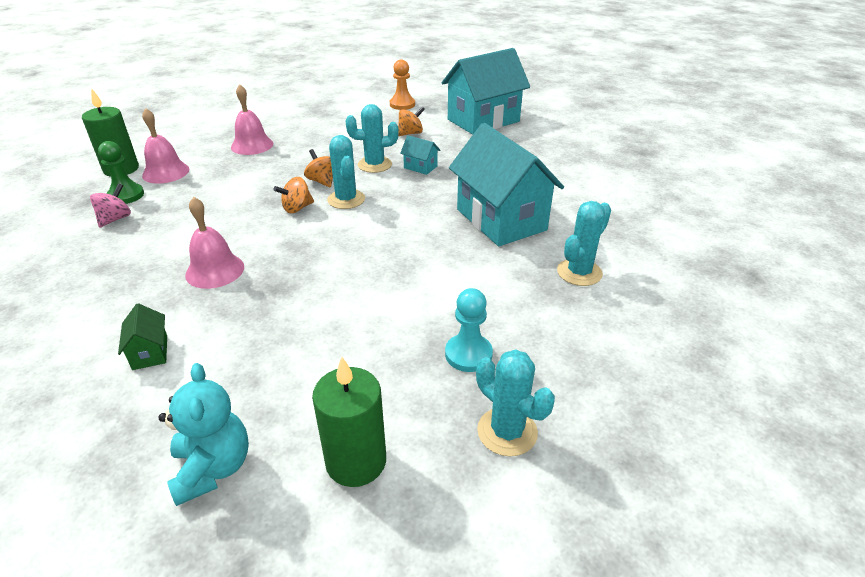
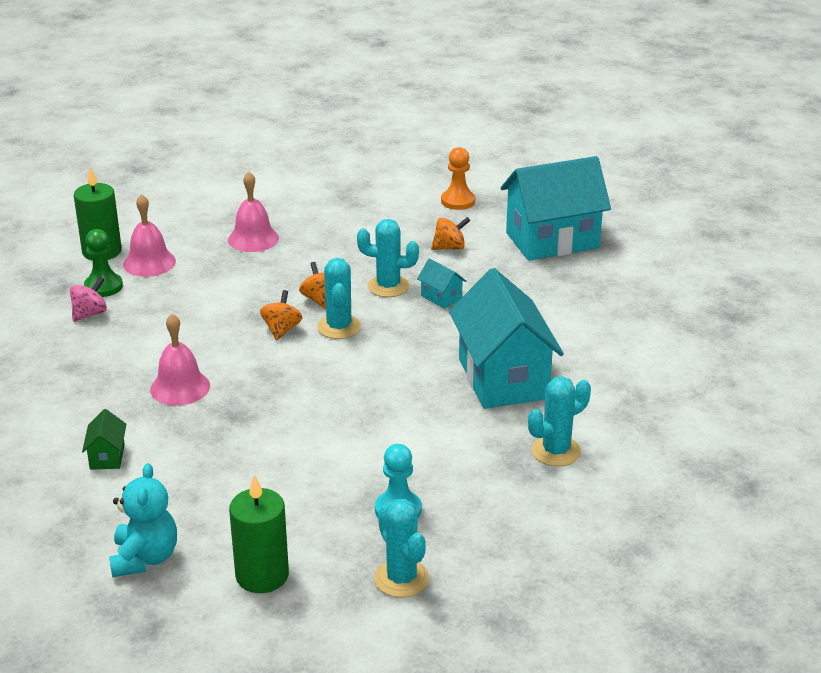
camera: 15 degrees right, 5 degrees down
(297, 208) = (281, 330): orange spinning top -> orange spinning top turned 120 degrees clockwise

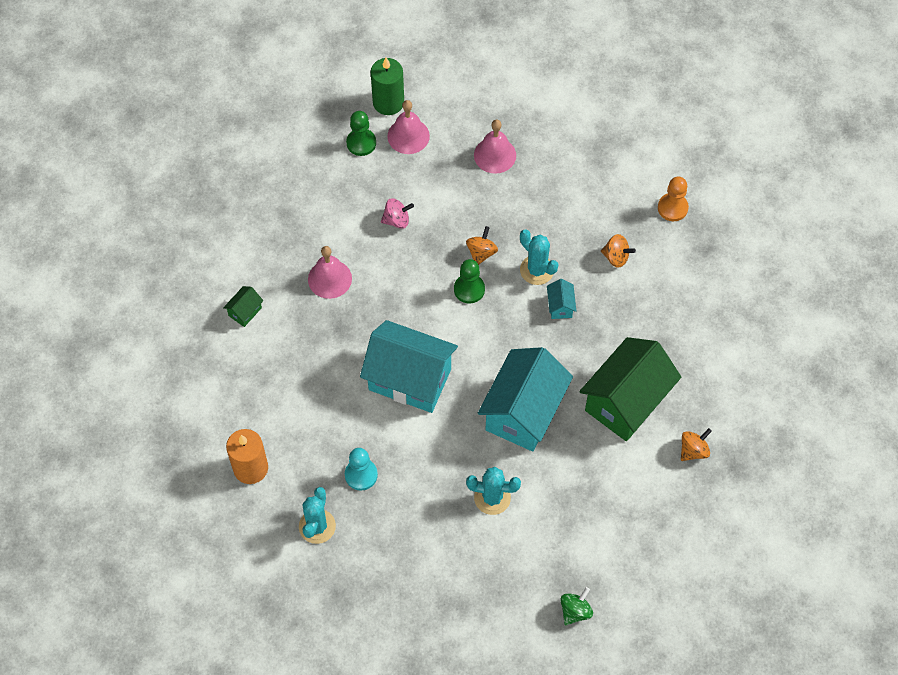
camera: 40 degrees right, 30 degrees up
(90, 314) = (332, 167): pink spinning top -> pink spinning top (397, 220)
(145, 558) = (204, 409): turquoise teddy bear -> none
(262, 575) = (250, 468): green candle -> orange candle
(281, 330) = (432, 266): orange spinning top -> orange spinning top (693, 450)
(339, 327) = (469, 289): turquoise cactus -> green pawn
(552, 240) = (694, 299): turquoise house -> turquoise house (410, 379)
(585, 325) = (626, 402): none -> green house
(749, 485) = (575, 611): none -> green spinning top

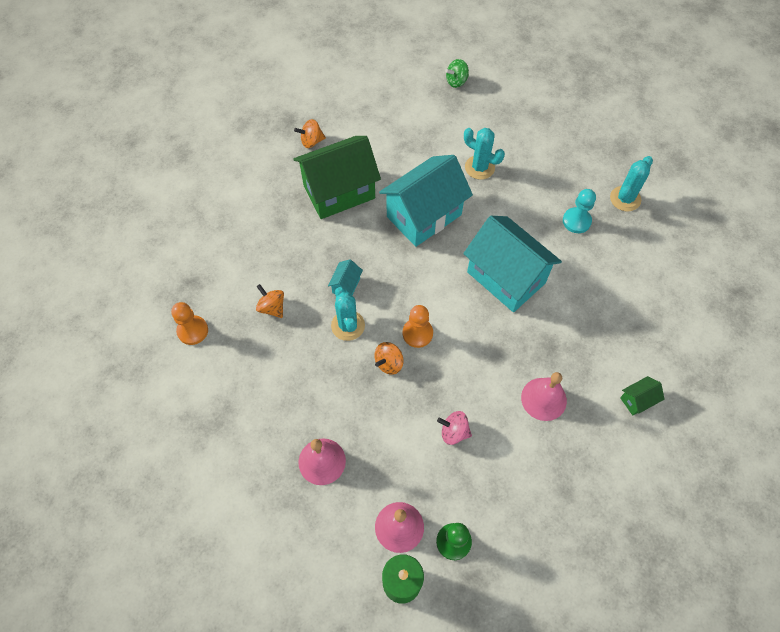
camera: 155 degrees left, 0 degrees up
(250, 468) = (668, 261): orange candle -> none
(469, 289) = (417, 333): green pawn -> orange pawn

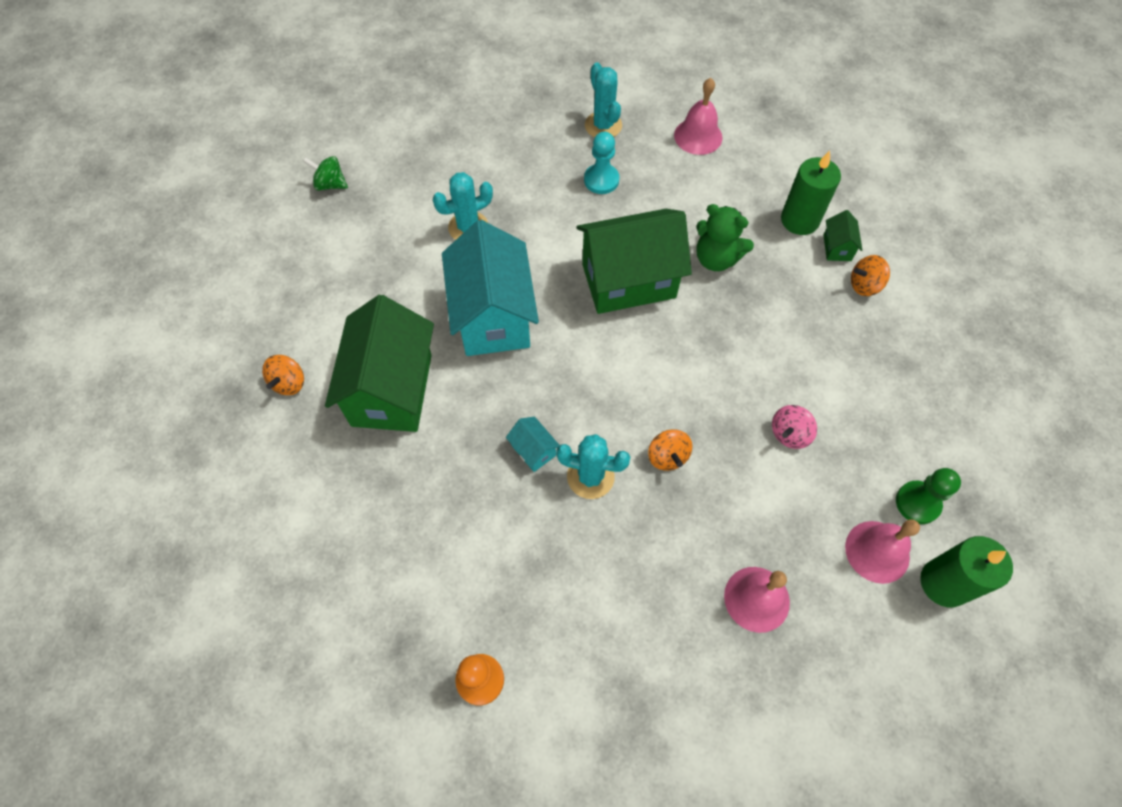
camera: 60 degrees left, 0 degrees up
(272, 307) = (509, 555): orange spinning top -> orange spinning top (864, 285)
(417, 333) = (646, 406): orange pawn -> none
(456, 81) = (330, 184): green spinning top -> green spinning top turned 105 degrees clockwise
(506, 277) = (628, 281): turquoise house -> green house
(543, 399) = (794, 327): pink bell -> pink bell (698, 136)
(565, 323) = (716, 258): none -> green teddy bear
(643, 363) = (799, 220): none -> green candle

